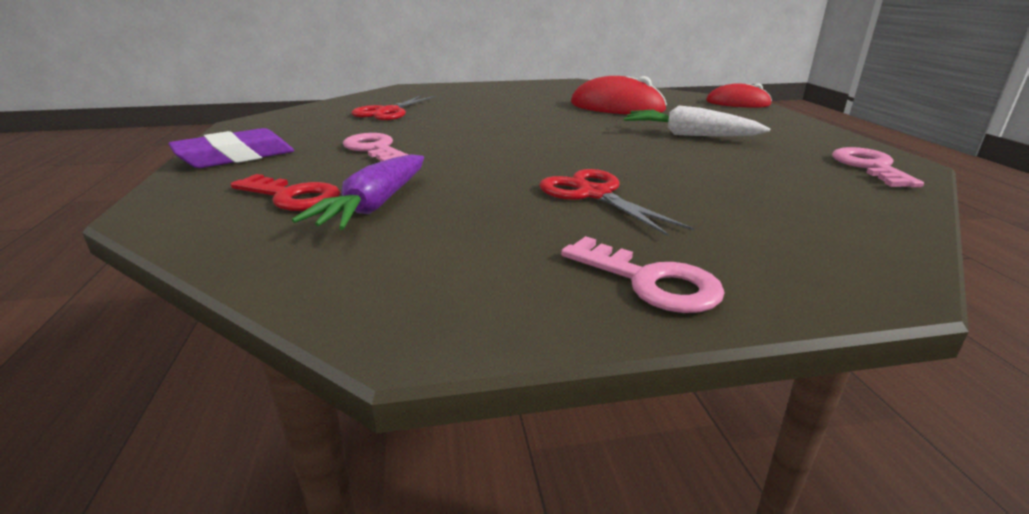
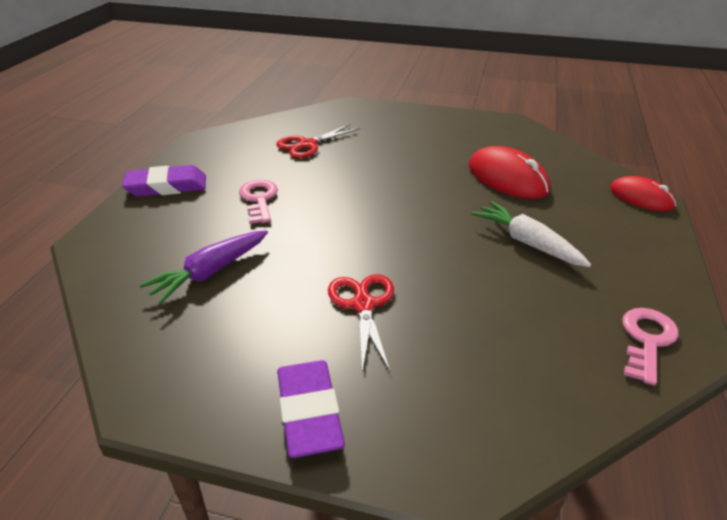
camera: 25 degrees right, 10 degrees up
(292, 197) = (170, 247): red key -> none
(650, 281) = (309, 412): pink key -> purple eraser

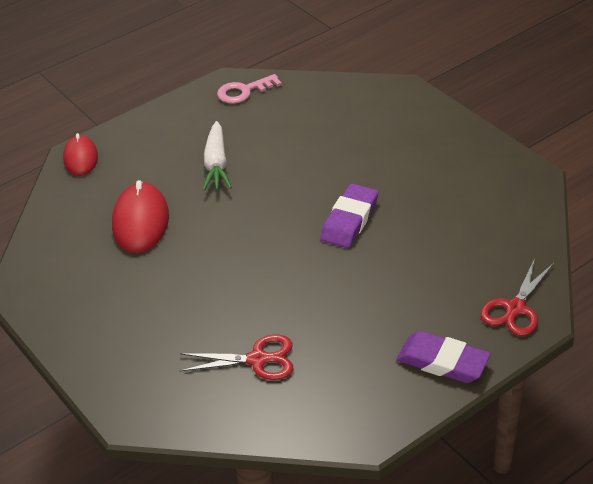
camera: 140 degrees left, 5 degrees up
(210, 272) = (455, 242): purple carrot -> none
(259, 199) = (368, 300): pink key -> none
(309, 412) = (451, 136): purple eraser -> purple eraser (350, 220)
(363, 305) = (372, 173): red scissors -> red scissors (515, 308)

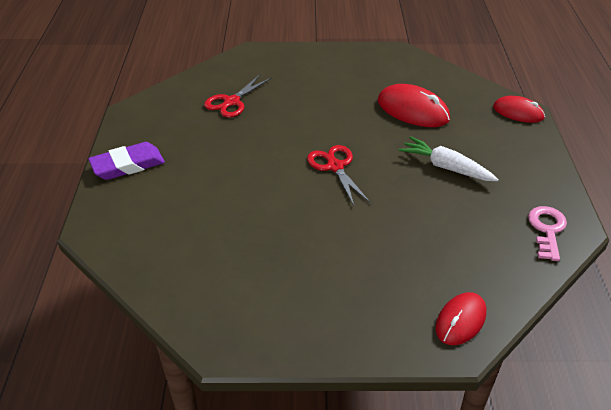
camera: 125 degrees right, 0 degrees up
(350, 220) = (303, 198): purple eraser -> none
(380, 94) = (460, 320): none -> red mouse
(515, 308) = (115, 224): red scissors -> red scissors (335, 167)

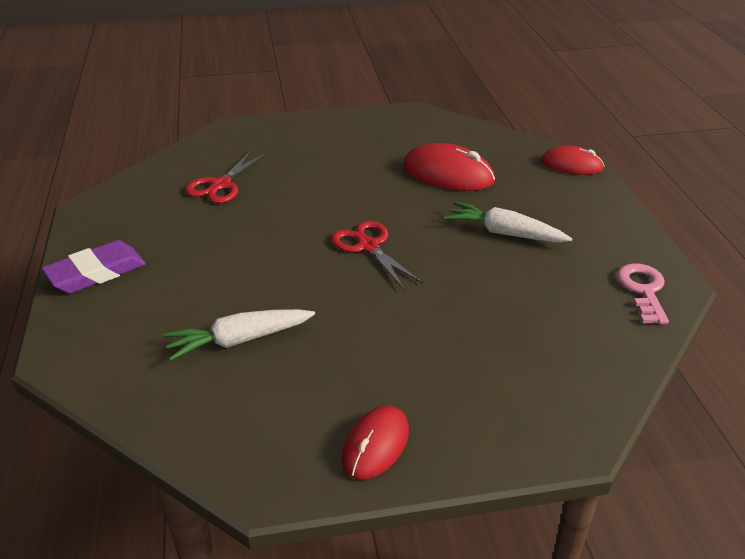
camera: 10 degrees left, 5 degrees down
(222, 232) = (239, 340): none -> white carrot
(460, 320) = (570, 408): red mouse -> red mouse (375, 445)

